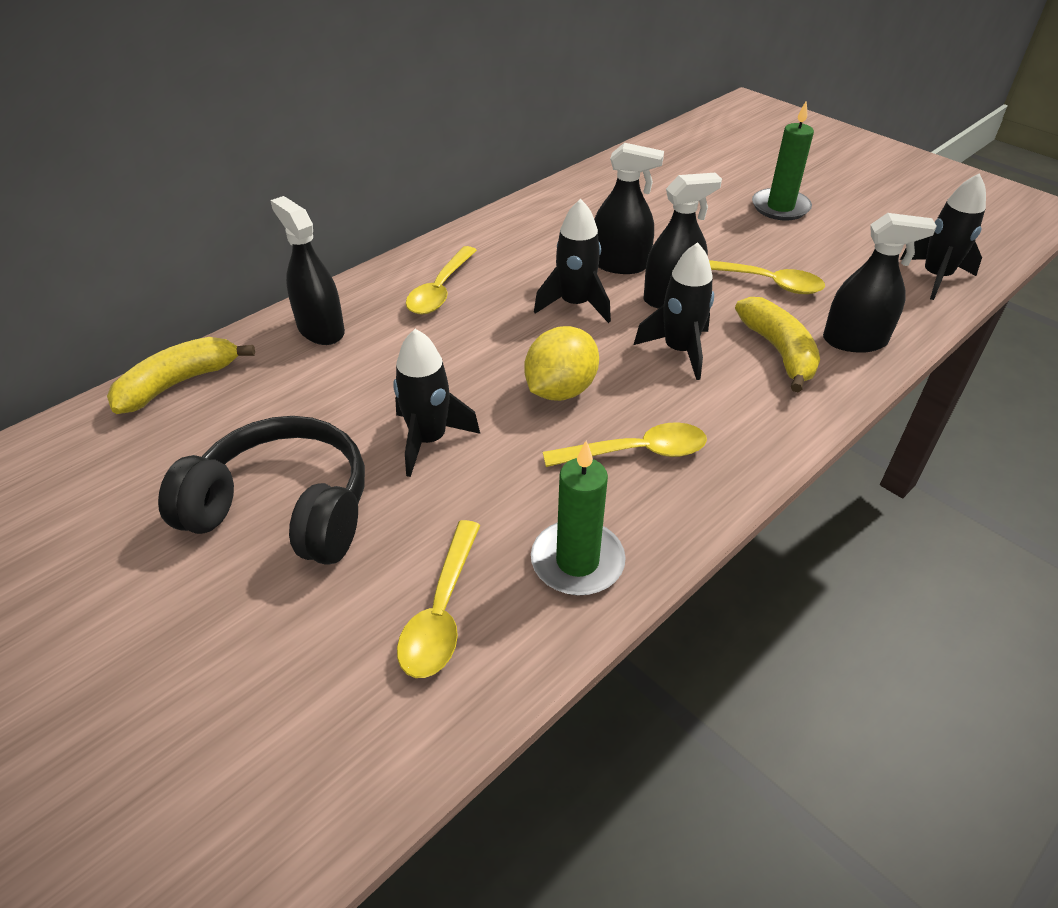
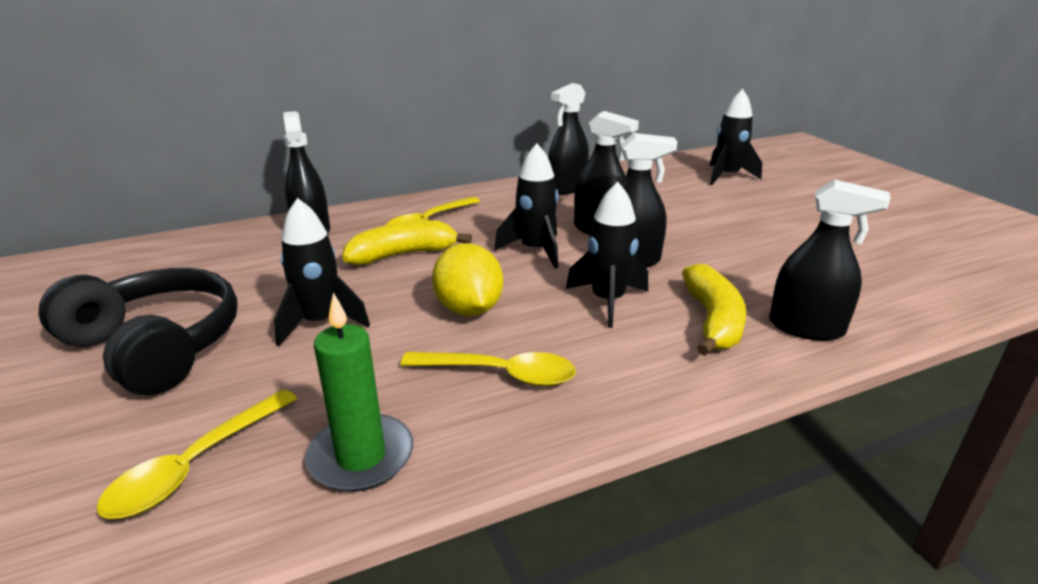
camera: 20 degrees right, 15 degrees down
(179, 383) = (176, 246): yellow banana -> yellow banana (403, 254)
(553, 212) = (567, 188): none -> black spray bottle
(560, 390) = (469, 309): yellow lemon -> yellow lemon turned 75 degrees counterclockwise
(765, 282) = (734, 264): yellow spoon -> none
(780, 207) = (787, 213): green candle -> none
(935, 277) = (935, 291): black rocket -> black rocket (727, 176)

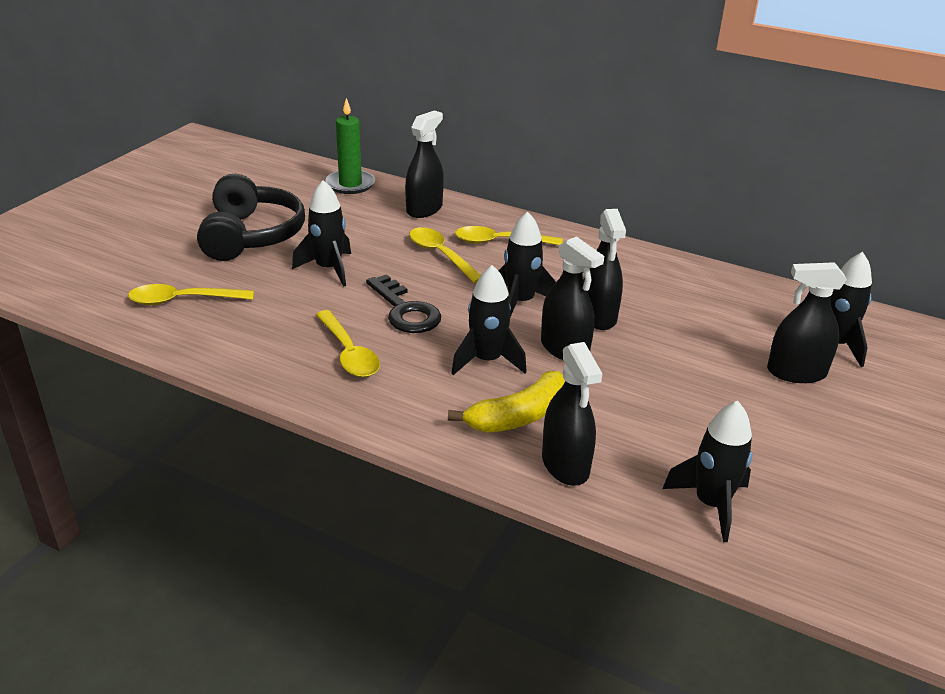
camera: 50 degrees right, 5 degrees up
(361, 457) = (233, 342): green candle -> green candle (350, 184)
(403, 254) = (441, 255): yellow banana -> yellow spoon
(469, 309) = (405, 311): yellow lemon -> black key
(567, 188) = (656, 271): black spray bottle -> black spray bottle (796, 372)
(897, 288) = (711, 504): none -> black rocket

